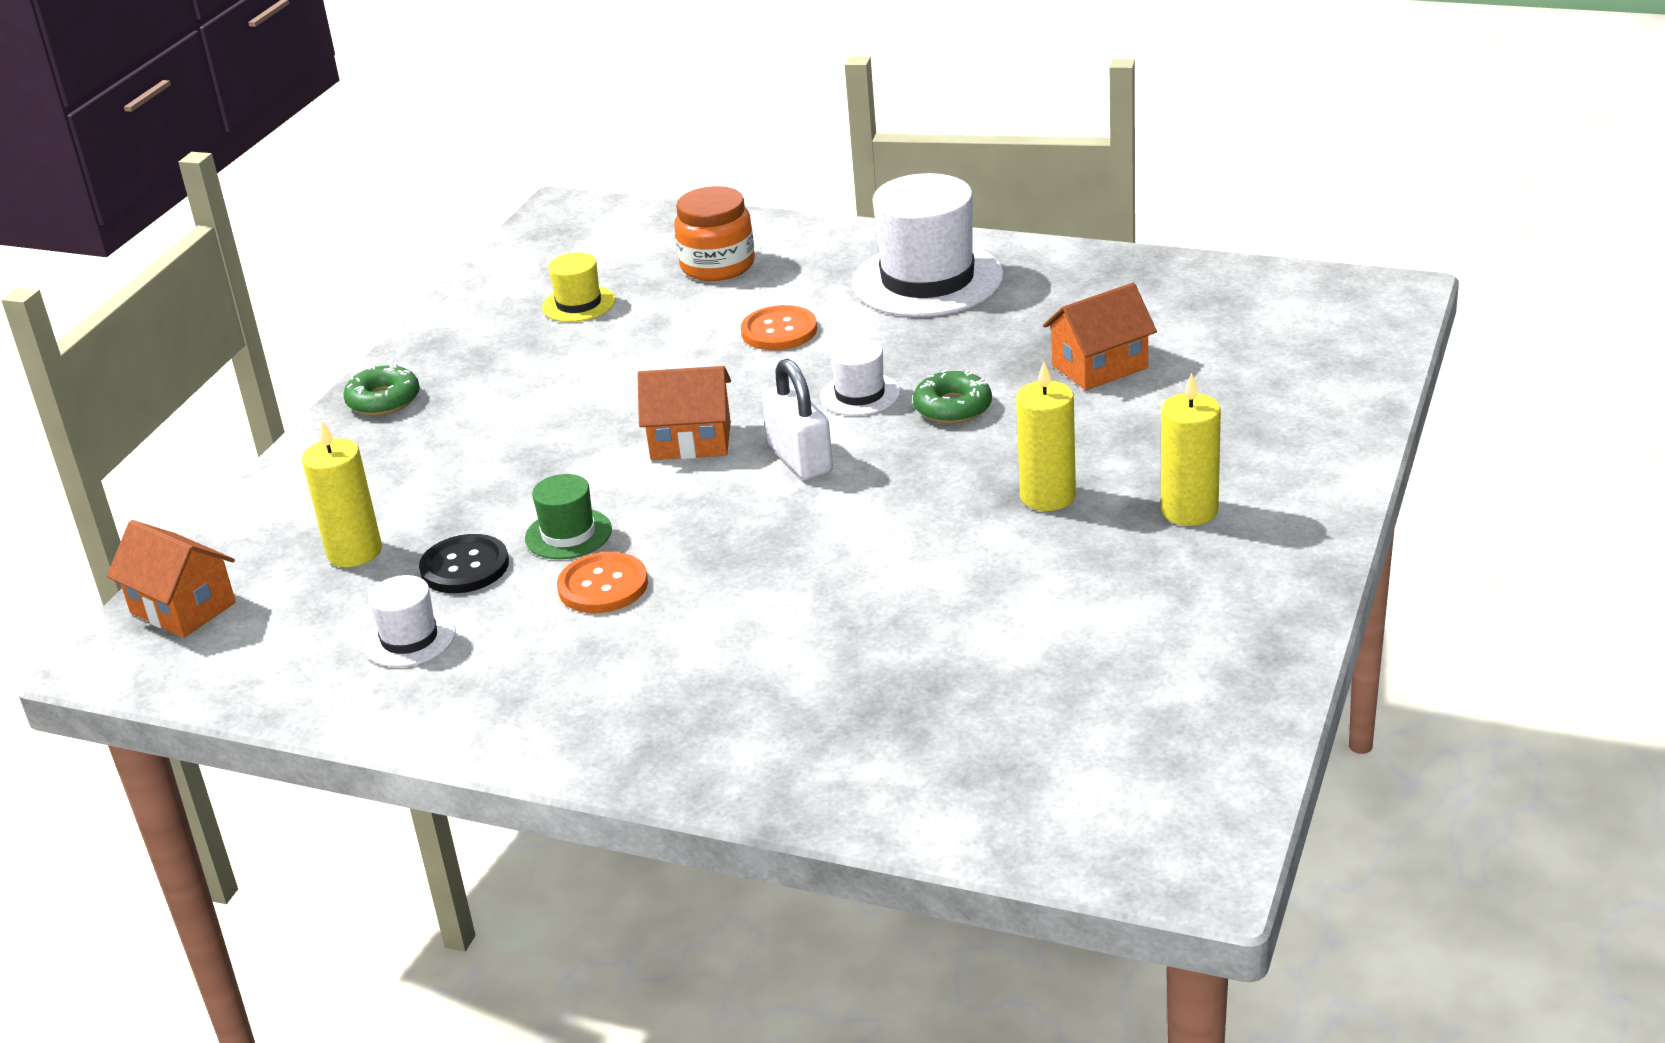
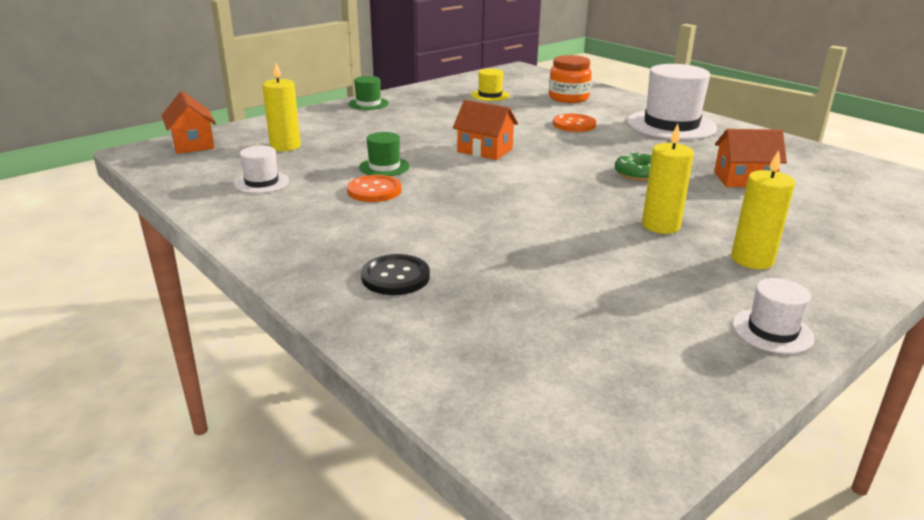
camera: 25 degrees right, 5 degrees down
(383, 400) = (368, 104): green donut -> green hat
(465, 567) = (322, 165): black button -> black button (395, 277)
(800, 458) = (532, 171): white padlock -> none
(860, 394) = (591, 156): white hat -> white hat (772, 331)

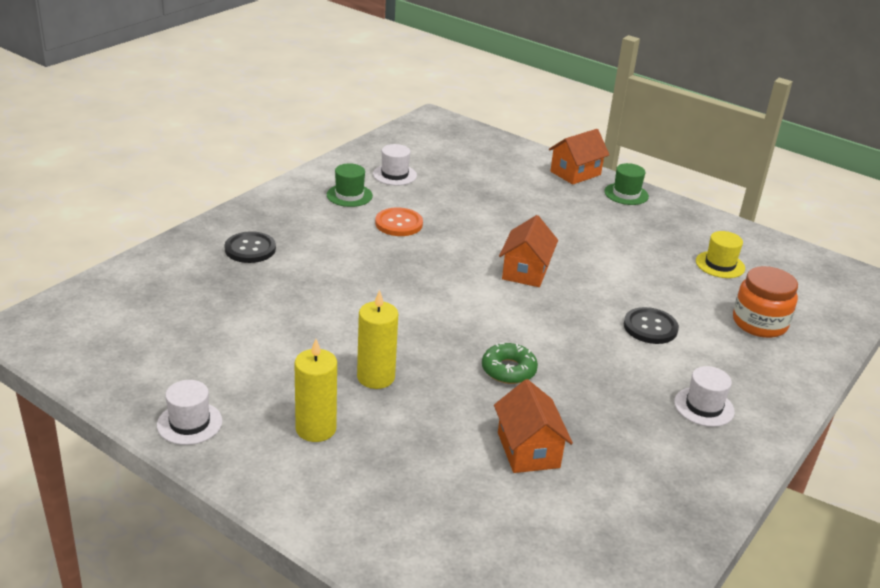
camera: 75 degrees right, 5 degrees up
(192, 144) = (461, 133): orange house -> orange house (575, 173)
(285, 146) = (478, 171): yellow candle -> none
(384, 167) = (453, 222): green hat -> green hat (349, 195)
(574, 124) = (650, 327): orange button -> black button
(671, 125) = (704, 407): white hat -> white hat, size x0.49

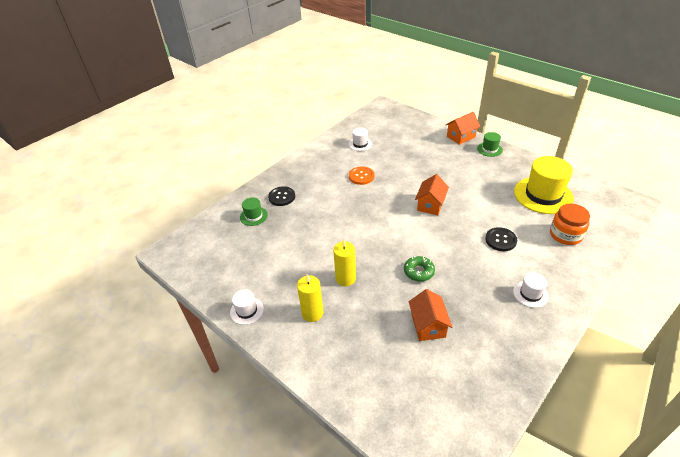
camera: 10 degrees right, 10 degrees up
(349, 195) = (335, 159): green hat -> green hat (253, 216)
(720, 265) = (543, 195): yellow hat -> yellow hat, size x2.04

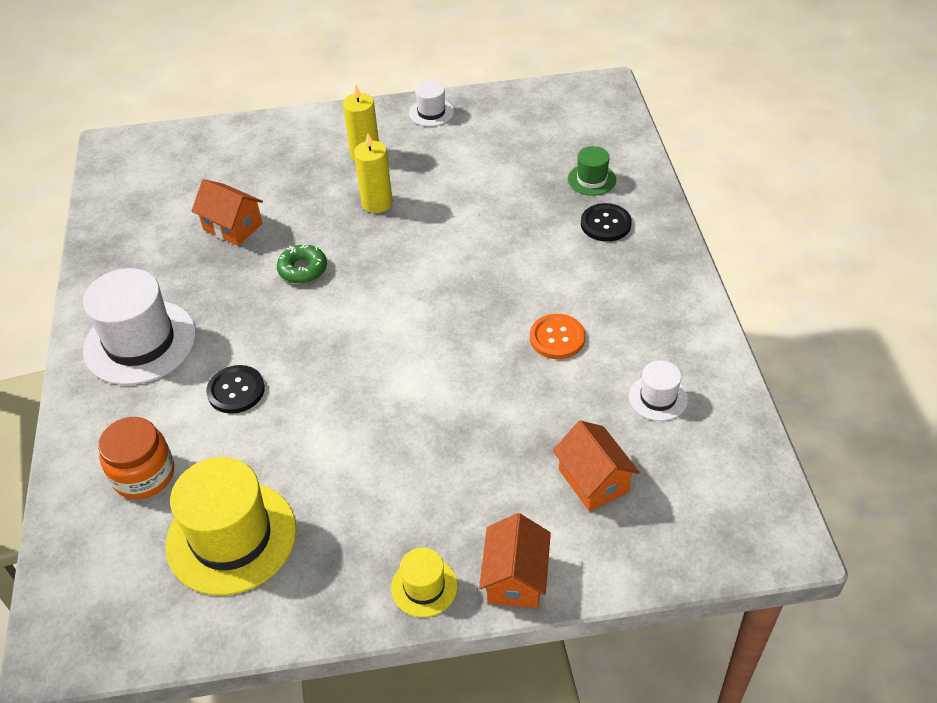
camera: 130 degrees right, 5 degrees up
(430, 205) = (393, 371): orange house -> orange house (593, 480)
(489, 149) = (424, 587): green hat -> yellow hat
(530, 294) = (140, 342): white hat -> white hat, size x2.04

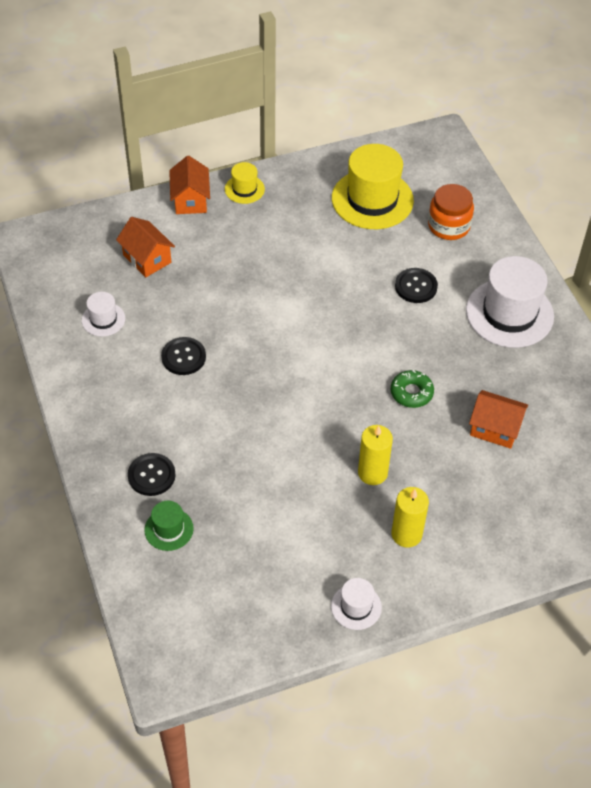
camera: 165 degrees right, 5 degrees up
(557, 338) = (183, 357): orange button -> black button

